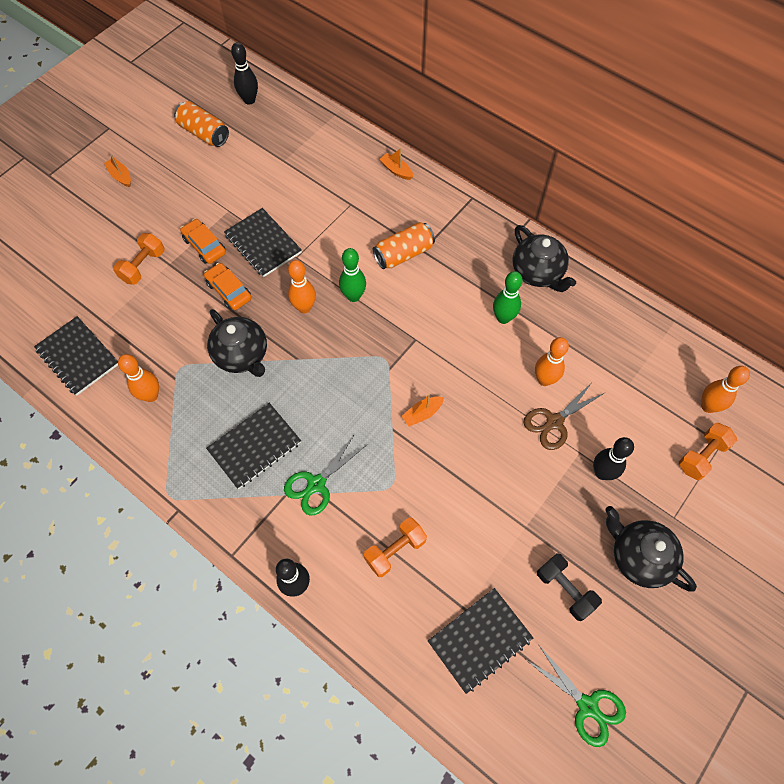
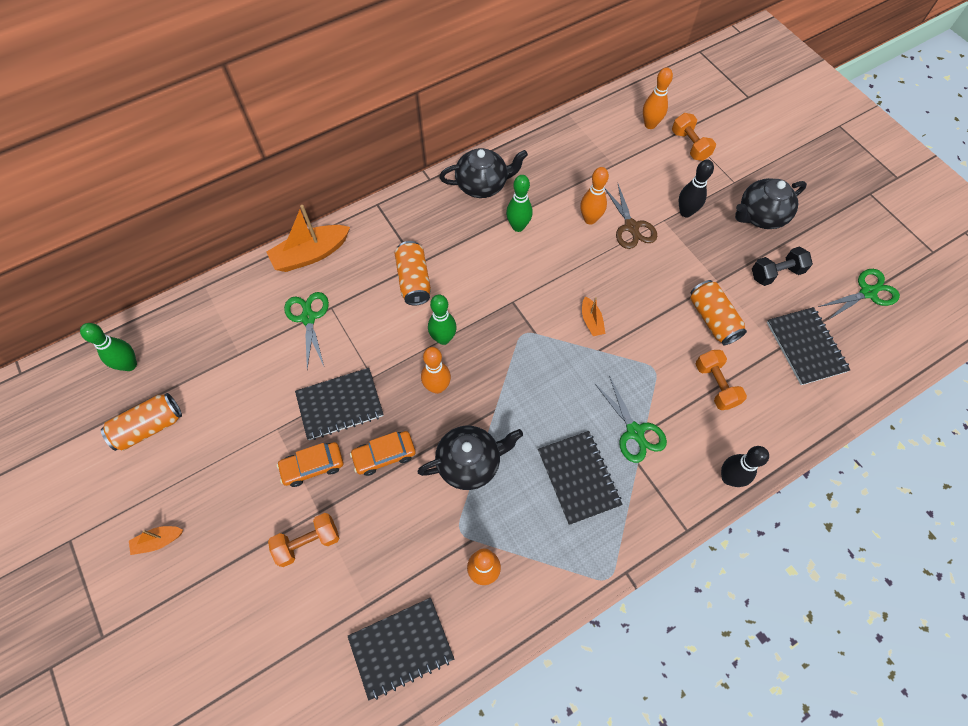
camera: 70 degrees left, 0 degrees up
(143, 266) = (308, 542): orange dumbbell -> orange dumbbell turned 75 degrees counterclockwise
(249, 100) = (130, 365): black bowling pin -> green bowling pin
(334, 192) = (308, 318): none -> green scissors
(396, 170) = (311, 254): orange boat -> orange boat, size x1.95
(473, 531) = (712, 319): none -> orange can

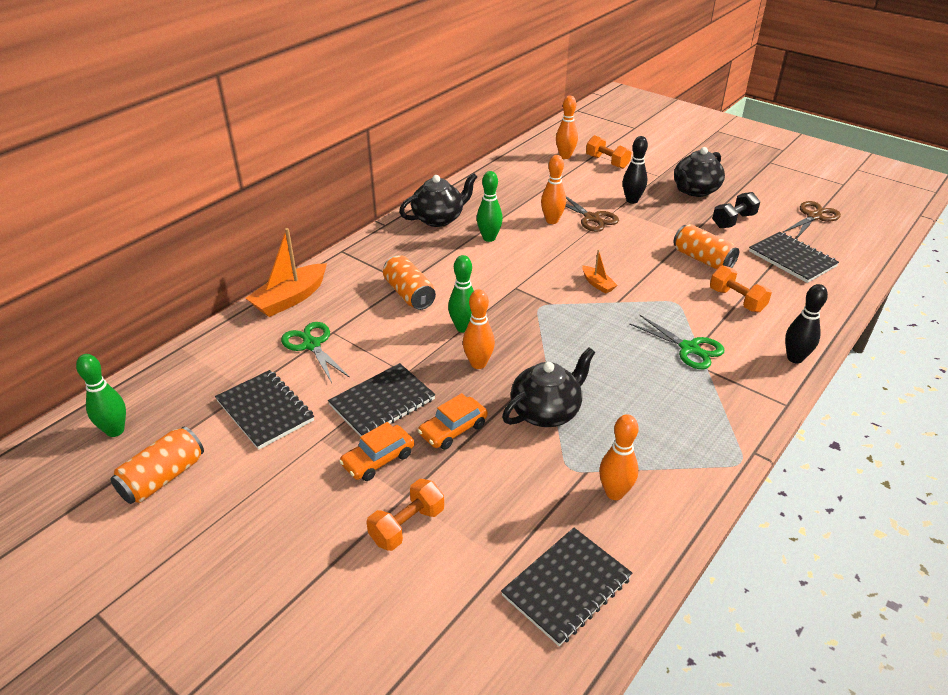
camera: 20 degrees left, 25 degrees down
(158, 541) = (219, 579): orange boat -> none
(578, 478) = (660, 394): black notebook -> black notebook (265, 411)
(867, 292) = (814, 217): green scissors -> brown scissors

